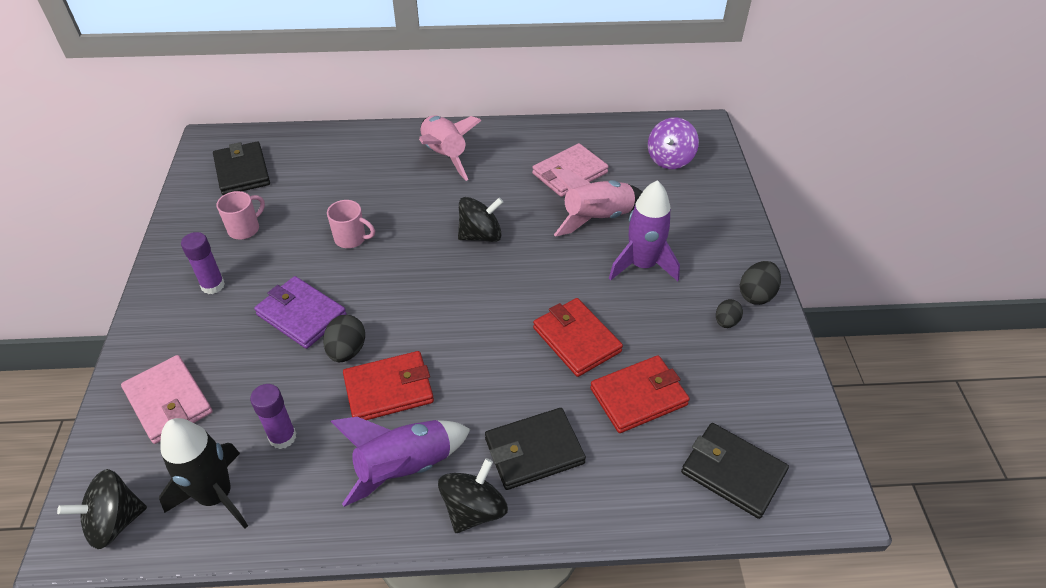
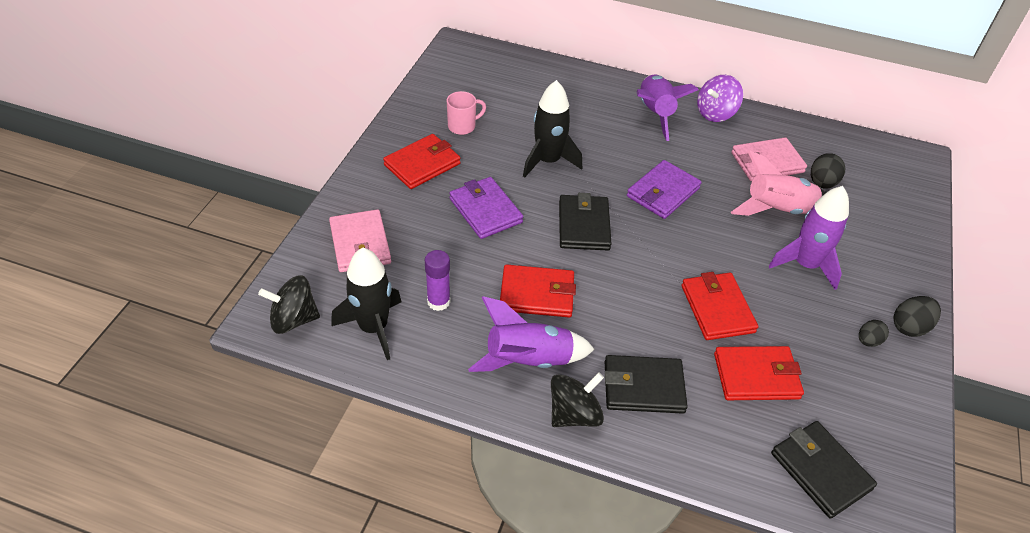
camera: 20 degrees right, 0 degrees up
(213, 285) = (422, 164): purple glue stick -> red wallet
(242, 171) = (476, 78): black wallet -> black wallet (584, 225)
(347, 350) = (513, 251): black egg -> black egg (822, 183)
(351, 239) = (548, 161): pink mug -> black rocket
(444, 156) = (655, 114): pink rocket -> purple rocket
(480, 235) = (663, 192): black spinning top -> purple wallet
(670, 159) = (872, 178): purple spinning top -> purple spinning top (715, 113)

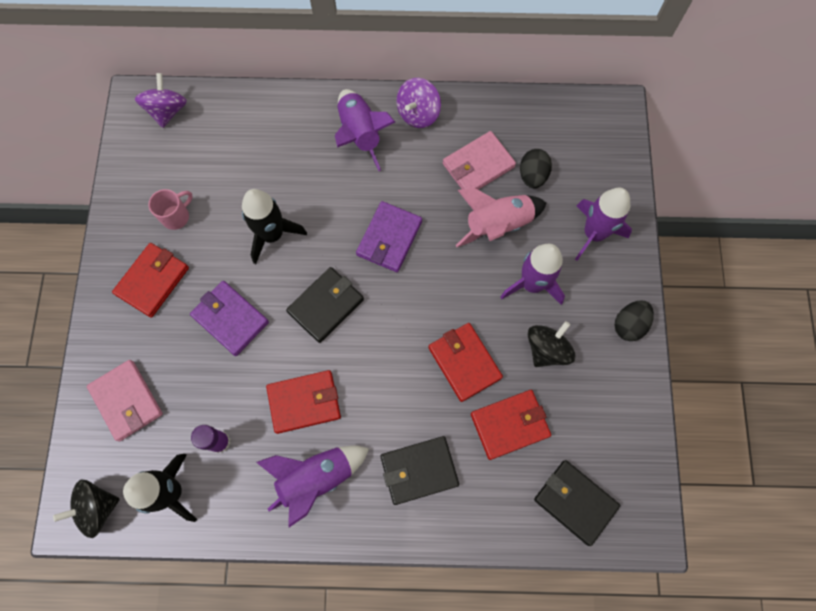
camera: 15 degrees left, 25 degrees up
(482, 58) = (167, 111): none -> purple spinning top
(574, 414) = (368, 519): black spinning top -> black spinning top (547, 349)
(584, 225) = (326, 305): black wallet -> black wallet turned 60 degrees clockwise
(868, 341) = (596, 353): black egg -> none
(880, 243) = (593, 234): none -> purple rocket

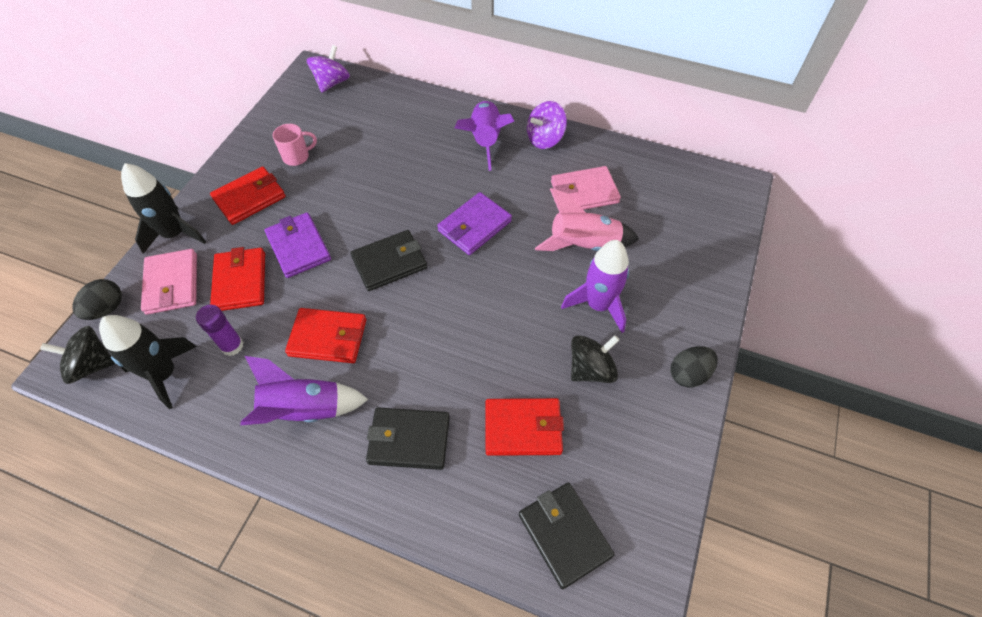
camera: 20 degrees right, 15 degrees down
(272, 235) = (370, 193): black rocket -> black rocket (175, 234)
(464, 362) = (500, 353): red wallet -> red wallet (240, 281)
(532, 175) = (634, 214): black egg -> black egg (107, 309)
(593, 234) = (679, 280): purple rocket -> none

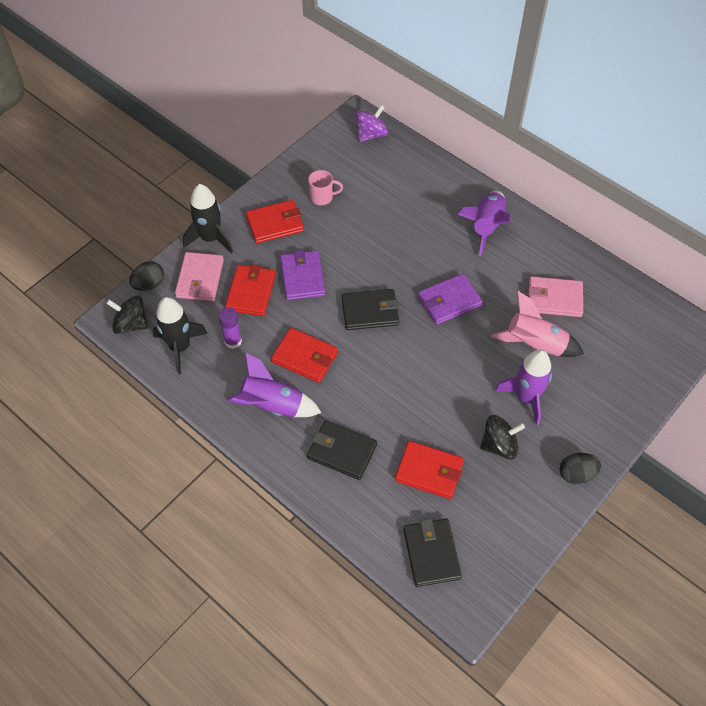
camera: 20 degrees right, 0 degrees up
(545, 139) = (539, 240): purple spinning top -> none

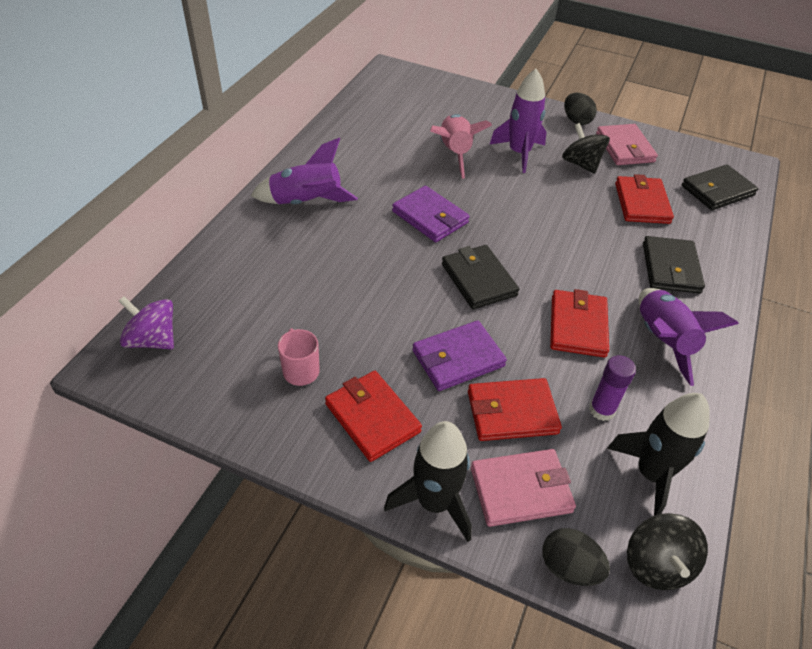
camera: 110 degrees left, 10 degrees down
(554, 299) = (391, 146): pink wallet -> pink wallet (624, 148)

